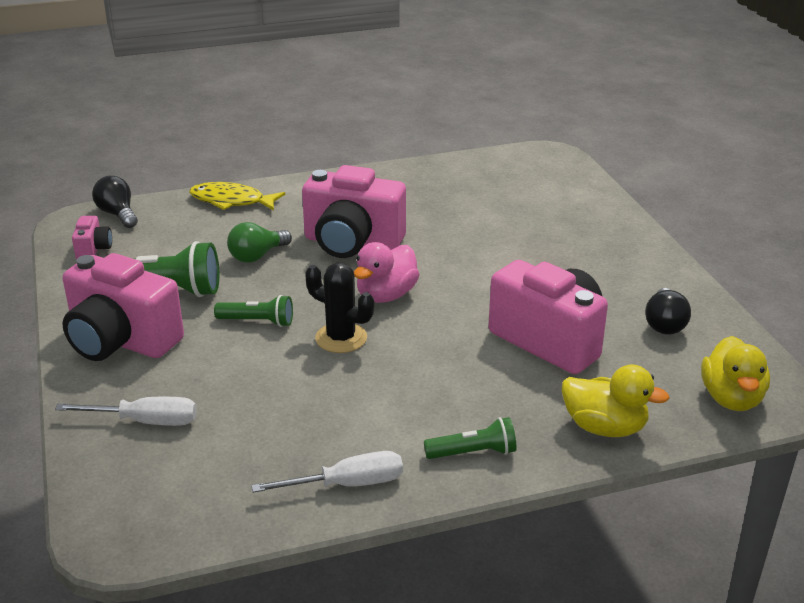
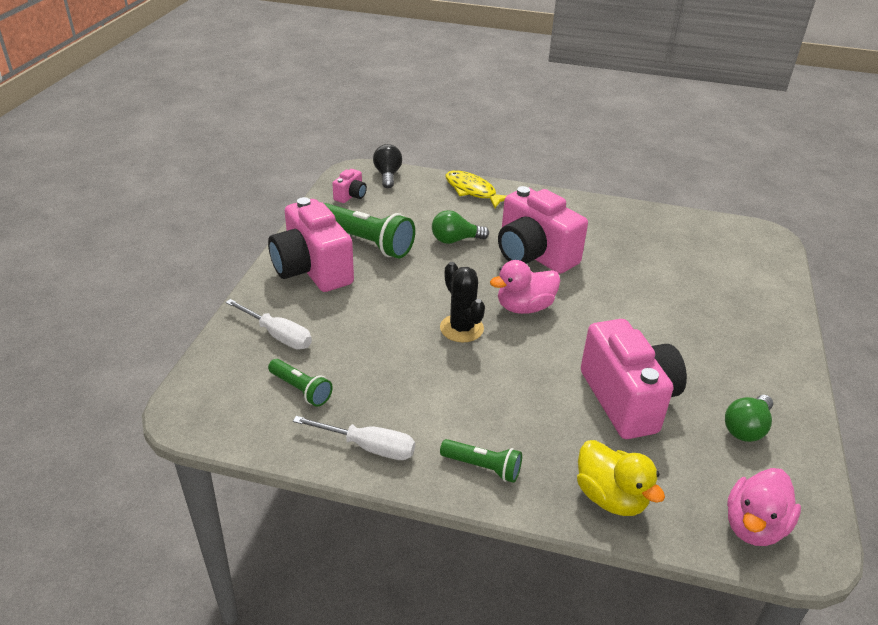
camera: 30 degrees right, 5 degrees up
(257, 322) = (413, 291): green flashlight -> green flashlight (301, 390)
(664, 324) = (746, 428): black light bulb -> green light bulb
(731, 398) = (754, 526): yellow duck -> pink duck

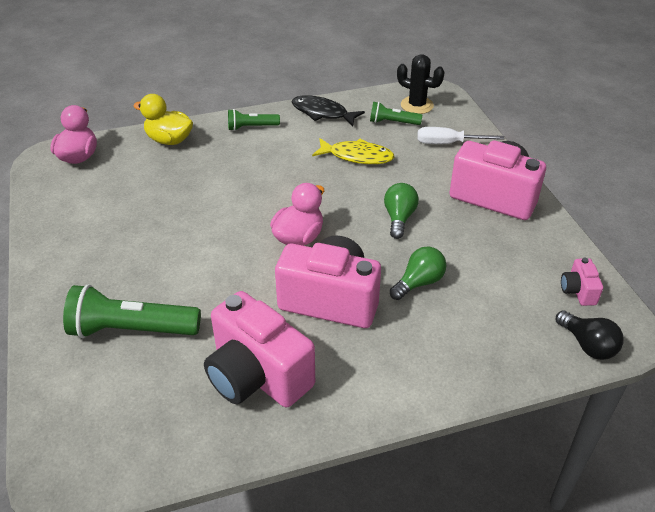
camera: 150 degrees right, 5 degrees up
(366, 242) = (490, 241): green flashlight -> green flashlight (132, 329)
(368, 447) = (322, 113): white screwdriver -> black fish
(461, 328) = (333, 199): black cactus -> black cactus (417, 105)
(473, 191) = (472, 369): yellow fish -> yellow fish (357, 156)
(628, 399) = (178, 197): pink camera -> pink camera (257, 376)
(746, 428) = (85, 210): green light bulb -> green light bulb (399, 218)

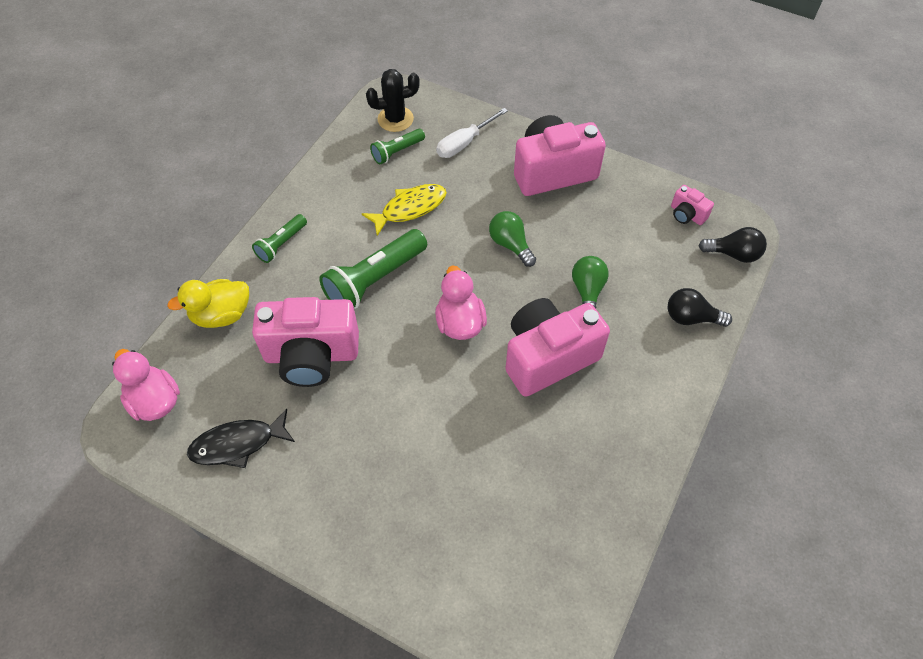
camera: 45 degrees left, 15 degrees up
(132, 329) = (439, 512): green flashlight -> green flashlight (374, 280)
(257, 376) = (574, 462): pink camera -> pink camera (311, 355)
(322, 113) = (326, 183): black fish -> black fish (238, 444)
(484, 359) = (691, 318): none -> black light bulb

